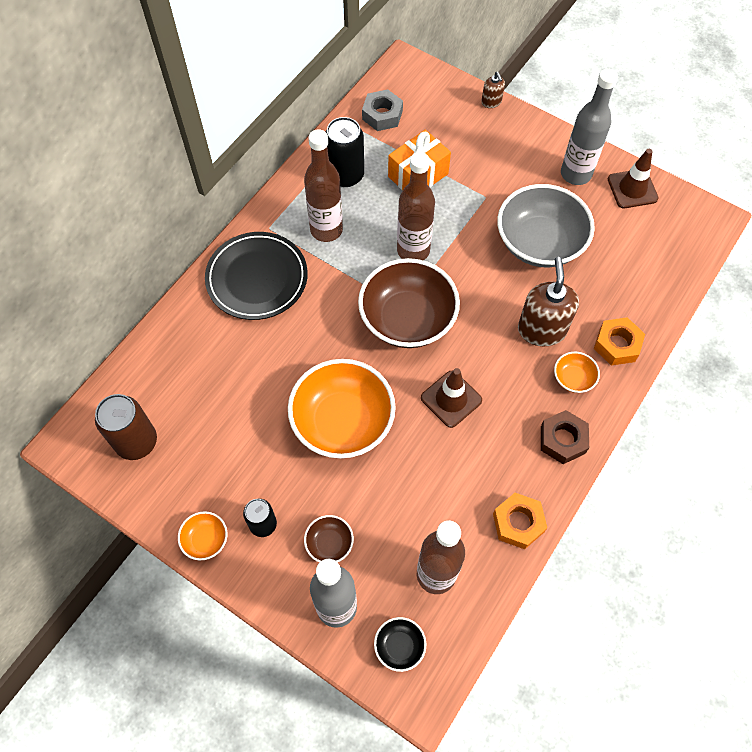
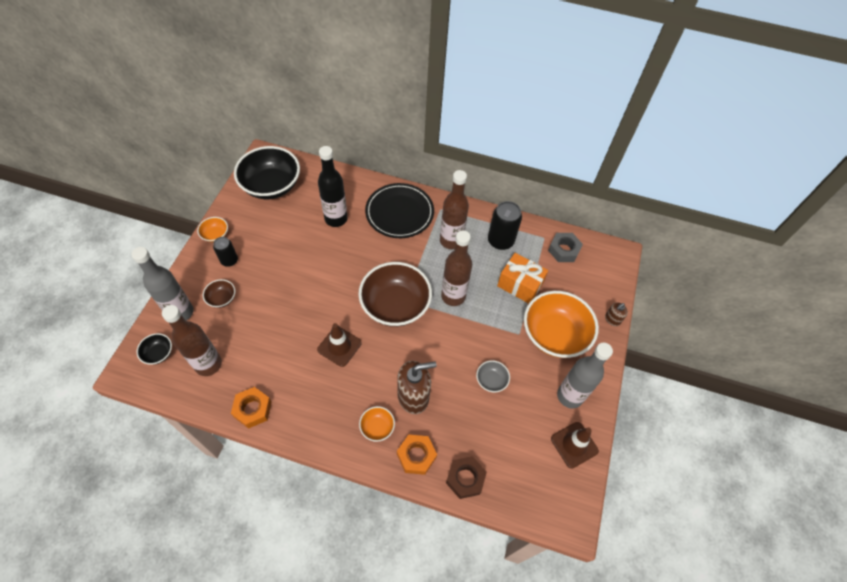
camera: 70 degrees right, 5 degrees down
(136, 442) = (271, 185): brown can -> black bowl
(237, 362) = (336, 219): none -> black bottle
(342, 421) = (307, 285): orange bowl -> orange bowl (554, 334)
(539, 243) = (491, 380): grey bowl -> grey bowl, size x0.44
(562, 440) = (323, 428): brown nut -> brown nut (465, 479)

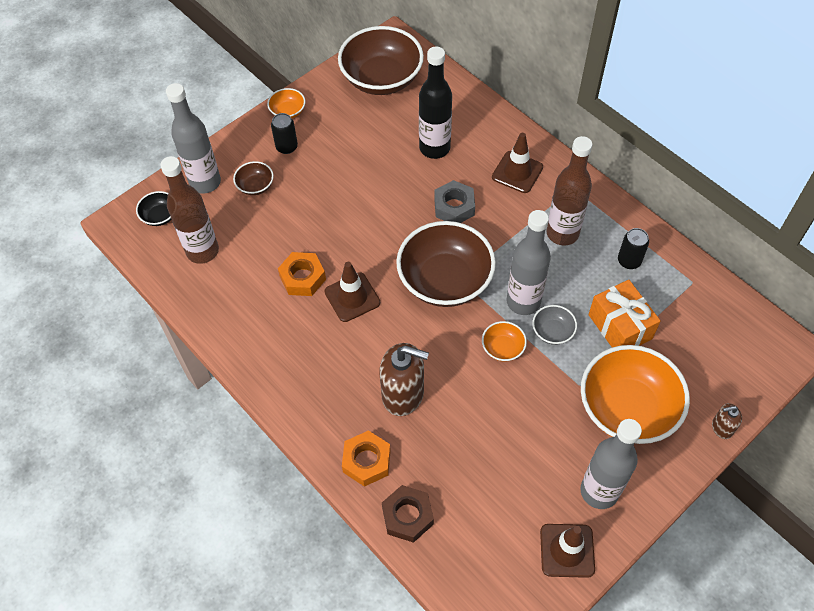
camera: 35 degrees right, 0 degrees up
(253, 409) = (221, 321): orange nut -> orange nut (303, 278)
(271, 185) = (381, 79): black bowl -> brown bowl
(377, 427) = (341, 407): orange bowl -> orange bowl (503, 348)
(399, 213) = (517, 172): black plate -> brown traffic cone
(453, 296) = (523, 301): brown bottle -> grey bottle
(491, 380) = (509, 423): grey bowl -> grey bowl (552, 331)
(500, 241) = (629, 261): black can -> black can, size x0.62
(564, 250) = (710, 310): grey nut -> grey nut (454, 207)

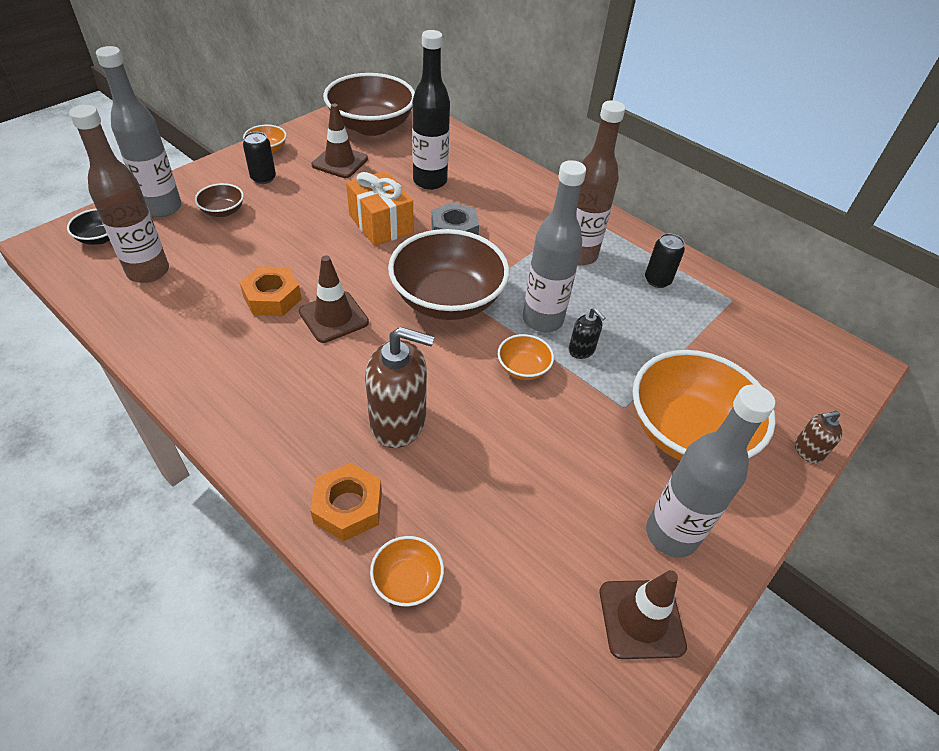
camera: 10 degrees left, 10 degrees down
(407, 516) = (407, 580): brown nut -> orange bowl
(517, 172) = (522, 202): brown traffic cone -> brown traffic cone (340, 162)
(552, 331) = (581, 350): grey bowl -> black soap dispenser
(620, 326) = (660, 344): orange gift -> orange gift (381, 224)

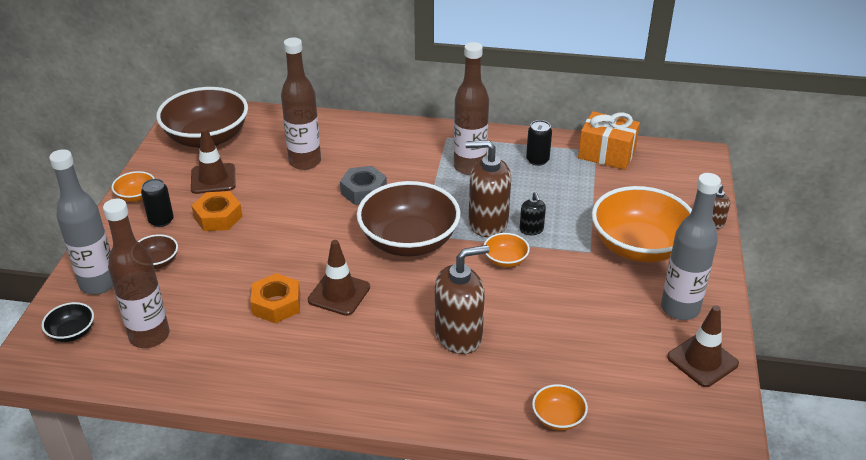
camera: 30 degrees left, 10 degrees down
(348, 507) = (479, 401): orange nut -> orange nut (218, 217)
(381, 224) = (301, 211): orange gift -> orange gift (606, 154)
(430, 181) = (305, 162): black bottle -> brown bottle
(542, 320) = (487, 223): grey bottle -> brown soap dispenser
(581, 350) = (531, 230): black soap dispenser -> black soap dispenser turned 60 degrees clockwise

